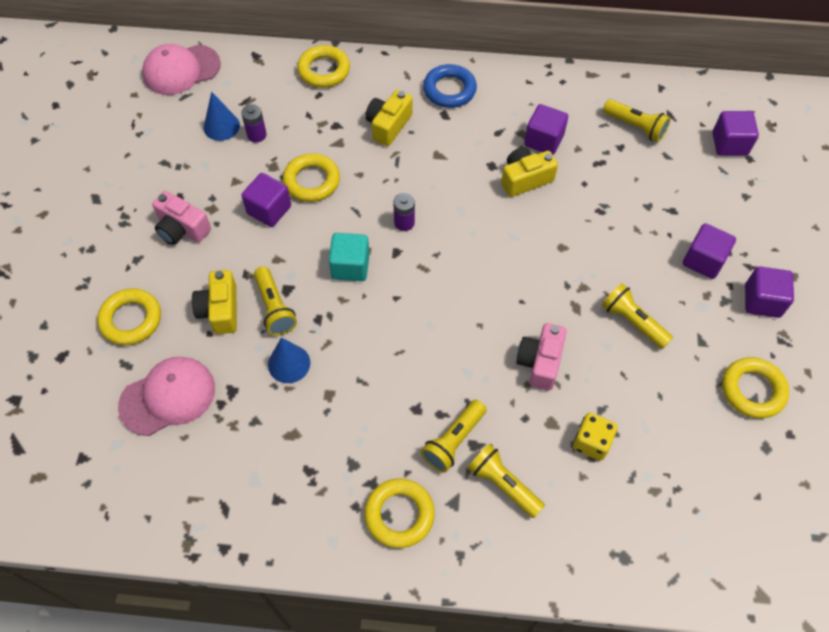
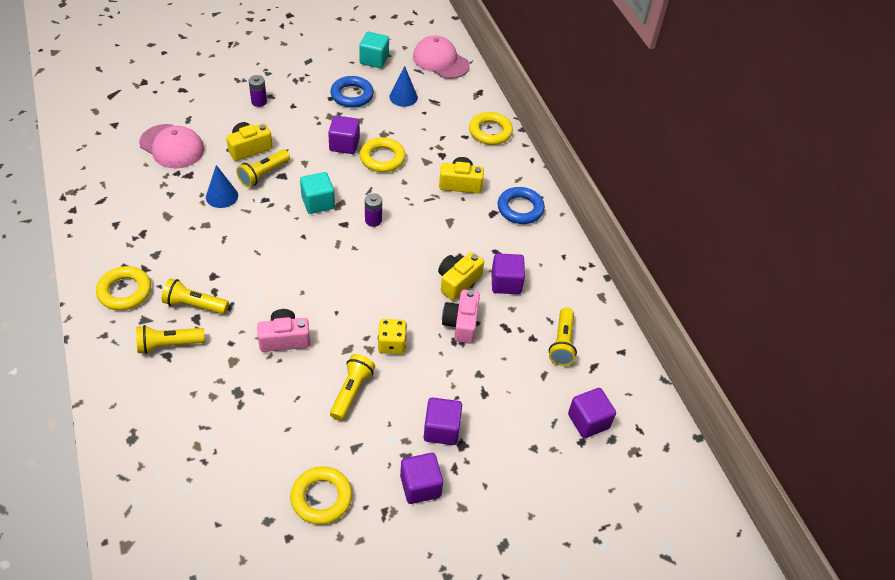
camera: 60 degrees right, 10 degrees down
(131, 319) = (222, 110): yellow ring -> none
(137, 131) = (374, 60): none -> turquoise cube
(182, 229) = (305, 108): pink camera -> pink camera (461, 324)
(188, 174) = (352, 95): none -> blue ring
(257, 135) = (406, 117): purple battery -> purple battery (259, 101)
(503, 484) = (169, 344): yellow flashlight -> yellow flashlight turned 120 degrees counterclockwise
(525, 179) = (458, 282): yellow camera -> yellow camera turned 90 degrees counterclockwise
(591, 442) = (225, 391): yellow dice -> yellow dice (391, 344)

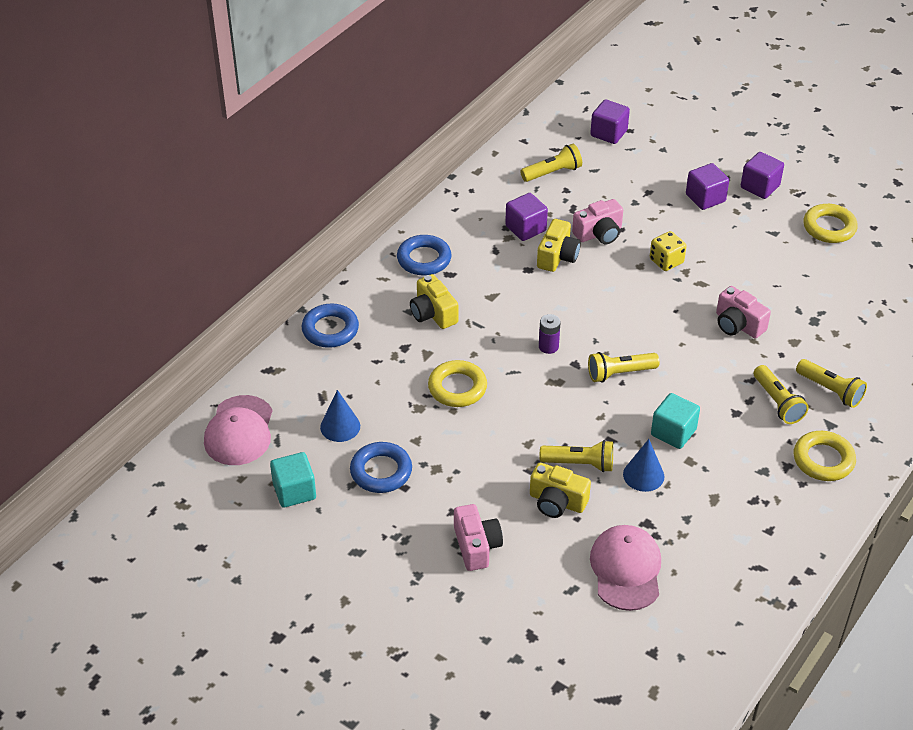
camera: 120 degrees left, 5 degrees down
(259, 101) = (476, 546): purple battery -> pink camera
(318, 202) = (570, 398): turquoise cube -> turquoise cube (673, 432)
(344, 144) = (468, 428): purple cube -> none
(351, 392) = (734, 259): yellow flashlight -> yellow flashlight (620, 373)
(458, 282) = (557, 256): yellow camera -> yellow camera turned 75 degrees counterclockwise
(490, 132) = (330, 330): yellow ring -> blue ring

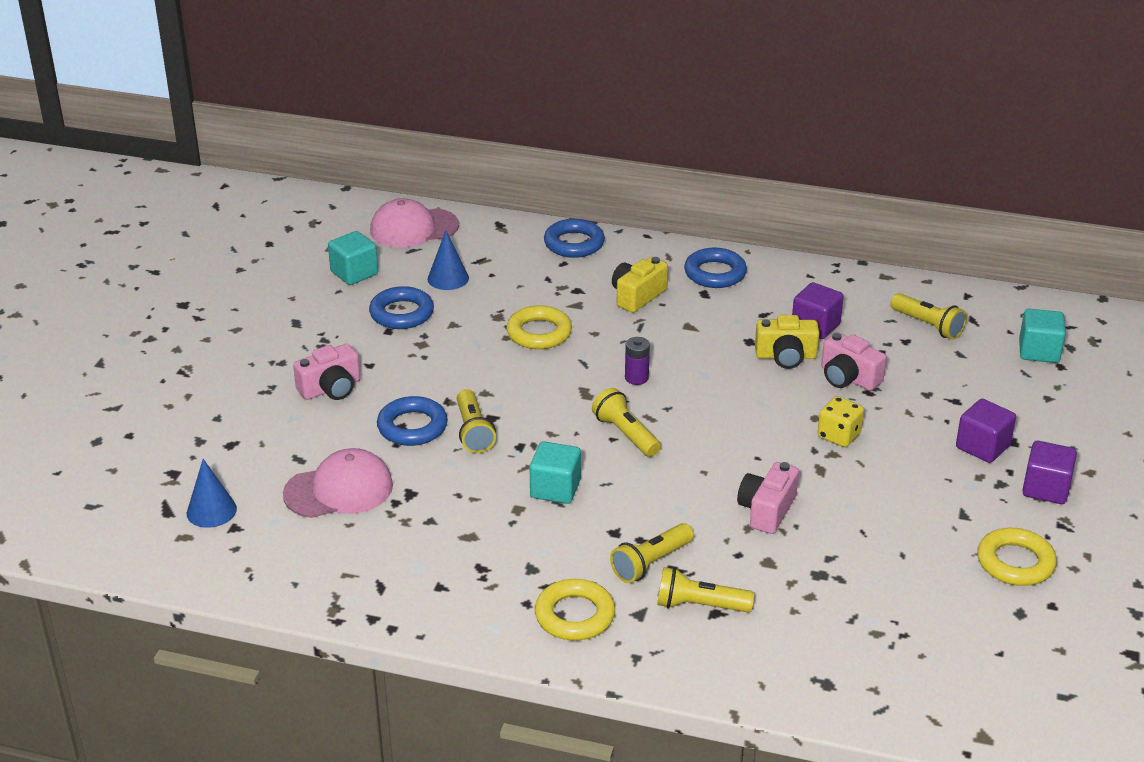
camera: 70 degrees right, 10 degrees down
(557, 502) = (412, 427): yellow camera -> blue ring
(608, 133) = (1038, 351): purple cube -> turquoise cube
(643, 475) = (479, 478): blue cone -> blue cone (211, 511)
(830, 390) = (699, 606): yellow flashlight -> yellow flashlight turned 75 degrees clockwise

